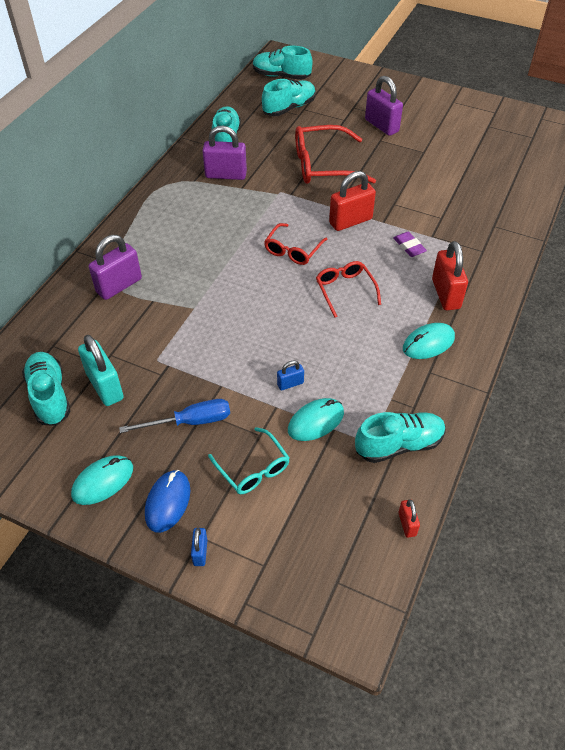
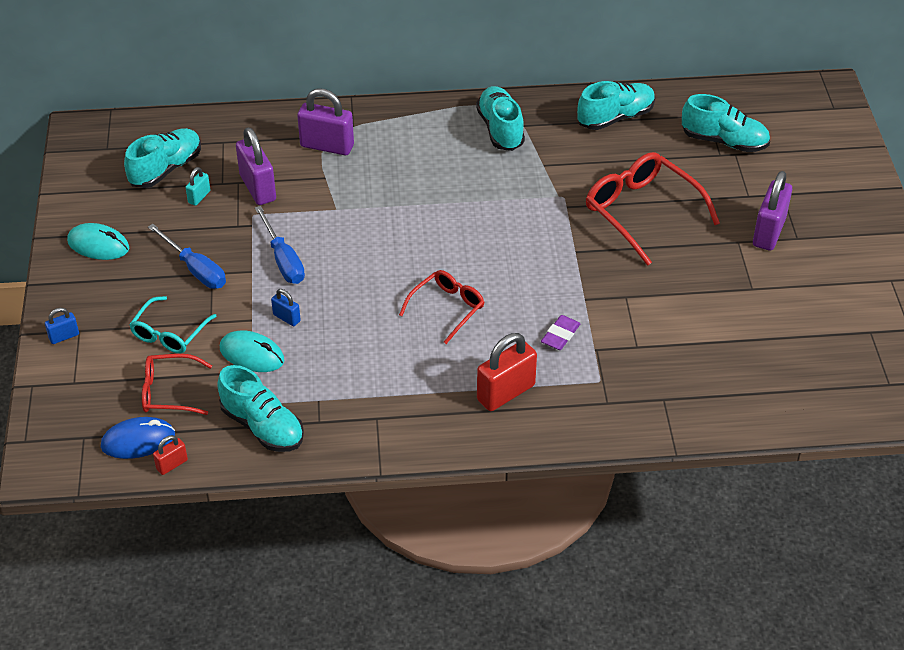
camera: 60 degrees right, 5 degrees down
(105, 386) = (199, 197): turquoise padlock -> turquoise padlock, size x0.50
(168, 502) = (101, 294): blue mouse -> blue mouse (138, 441)
(224, 361) = (283, 260): none -> blue screwdriver
(226, 175) = (553, 144): purple padlock -> purple padlock (258, 188)
(281, 76) = (782, 109): turquoise shoe -> turquoise shoe (500, 129)
(293, 250) = (476, 245): red glasses -> red glasses (169, 392)
(350, 221) = (562, 271): red padlock -> none
(428, 343) = (417, 403): turquoise mouse -> none

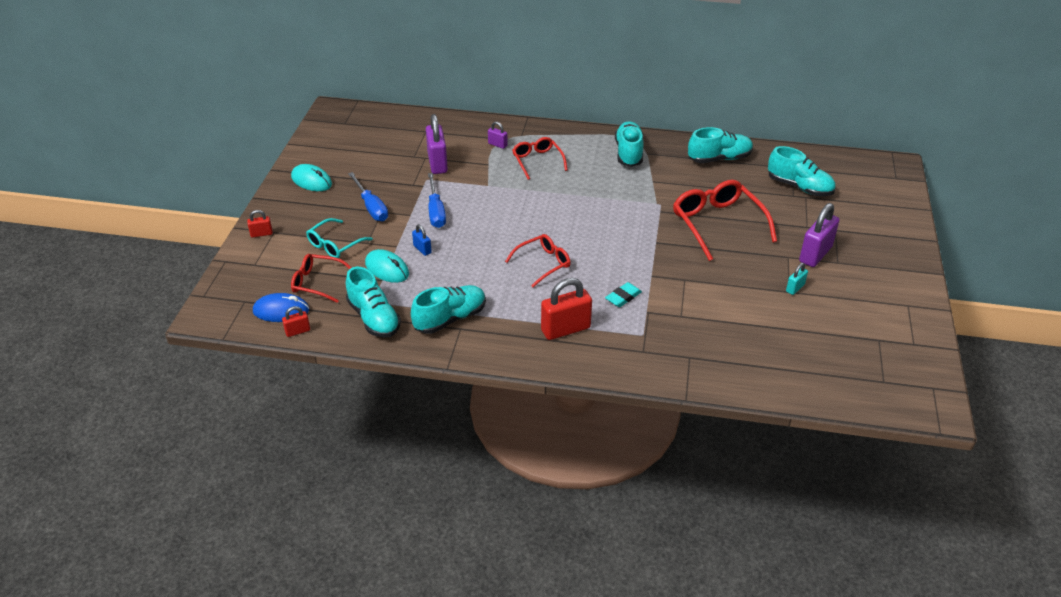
camera: 15 degrees right, 5 degrees down
(64, 336) = (261, 234): blue padlock -> red padlock
(166, 169) = (379, 141): turquoise shoe -> turquoise shoe (450, 319)
(199, 197) = (394, 162): turquoise padlock -> turquoise padlock (795, 288)
(327, 146) = (497, 145): purple padlock -> purple padlock, size x0.50
(388, 162) = (537, 161): none -> red glasses
(560, 335) = (623, 297): purple eraser -> turquoise eraser

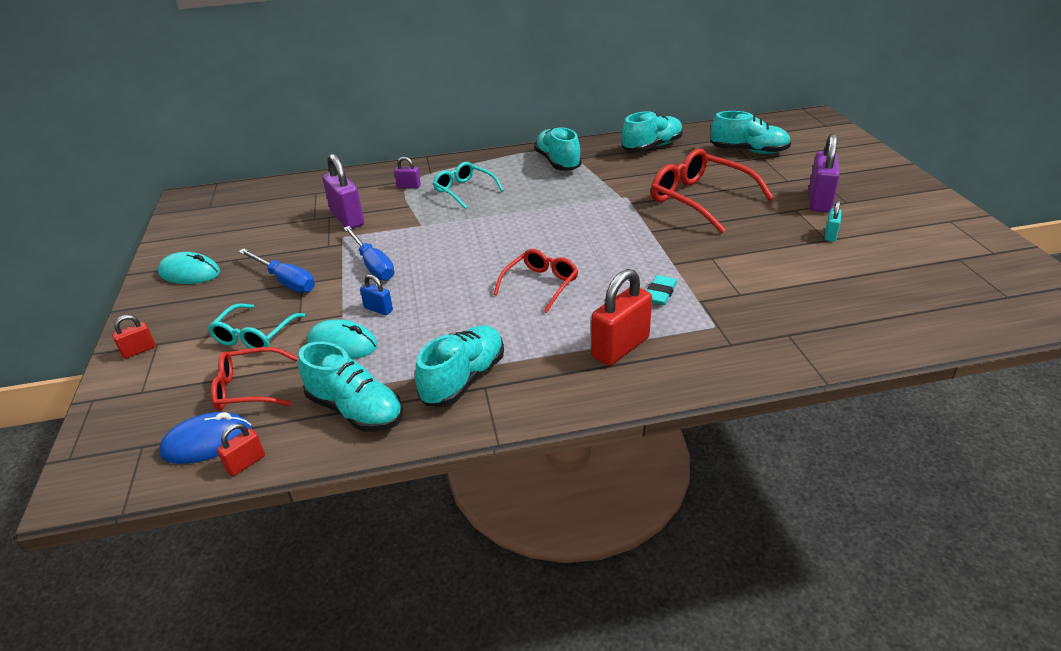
camera: 20 degrees left, 5 degrees down
(537, 161) = (464, 191): red glasses -> turquoise glasses

